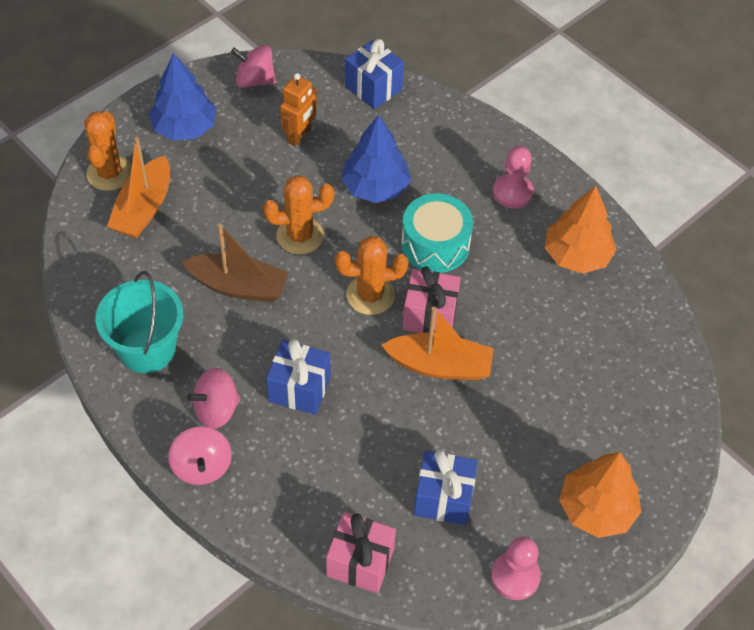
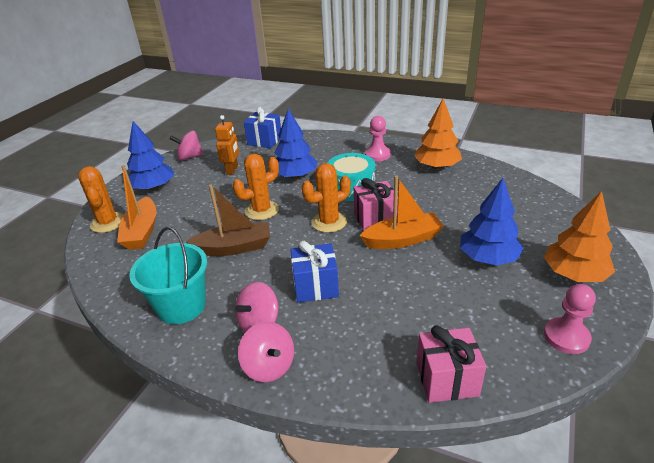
camera: 20 degrees left, 20 degrees down
(443, 498) = (471, 310): blue gift -> none
(518, 440) = (488, 258): none -> blue tree

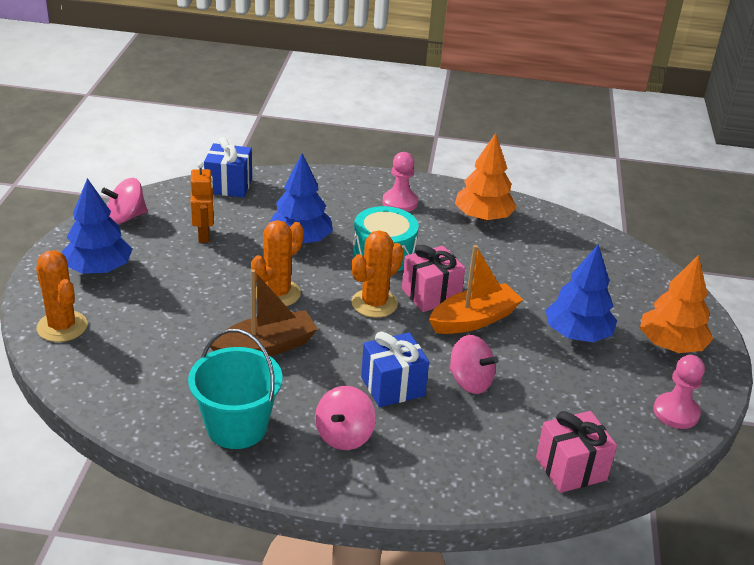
camera: 20 degrees left, 0 degrees up
(142, 232) = (122, 336): orange boat -> none
(269, 366) = (378, 480): pink spinning top -> pink spinning top (470, 381)

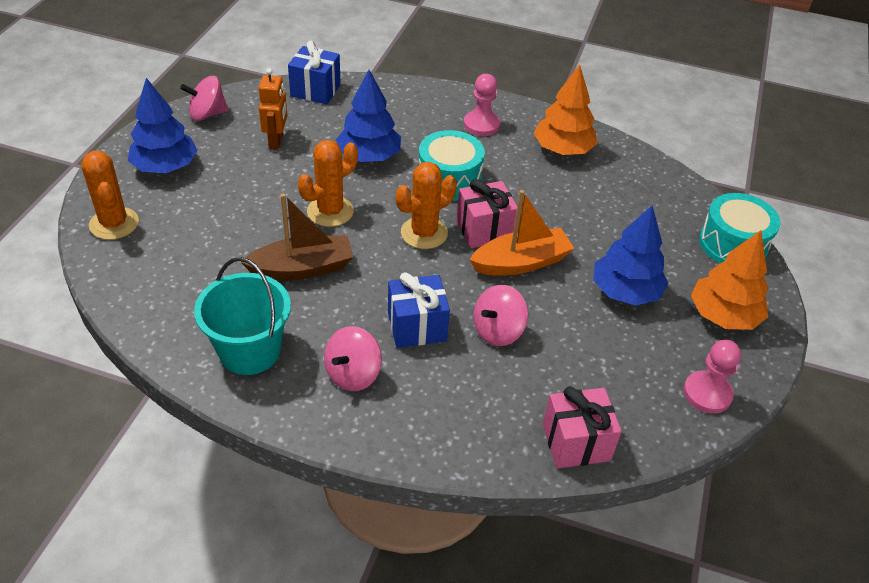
camera: 10 degrees right, 10 degrees up
(470, 381) = (498, 331): pink spinning top -> pink spinning top turned 90 degrees clockwise
(661, 283) = (733, 244): none -> turquoise drum

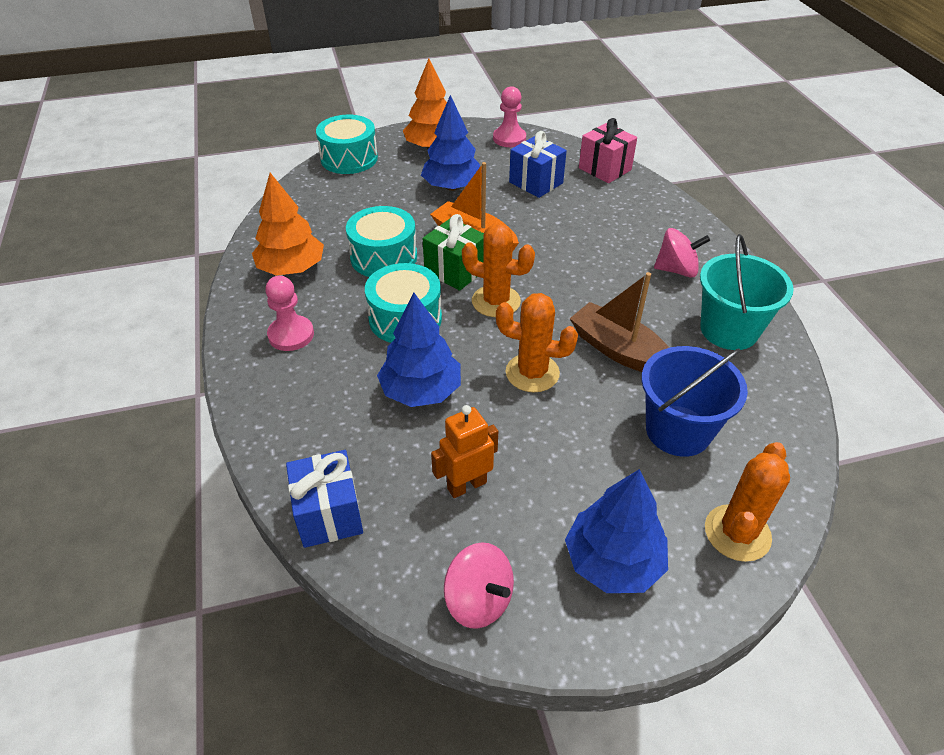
camera: 120 degrees left, 0 degrees up
(203, 249) = (678, 430): none -> blue bucket
(417, 326) = (599, 261): blue gift -> blue gift (536, 183)
(484, 230) = (455, 271): pink gift -> green gift
(498, 331) = (556, 225): pink spinning top -> none
(539, 200) = (383, 257): none -> turquoise drum

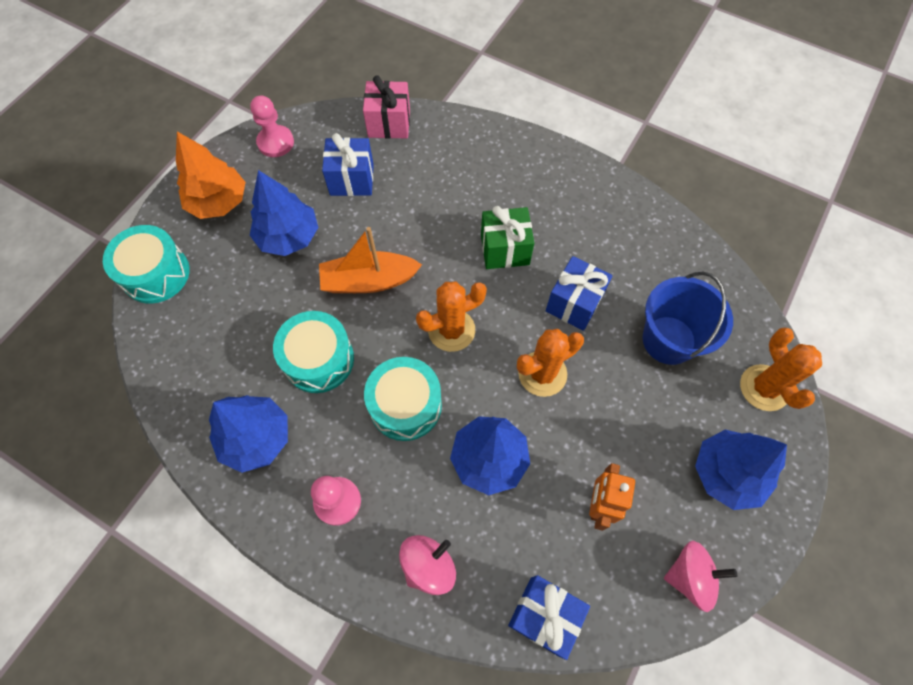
camera: 45 degrees left, 20 degrees up
(292, 268) = (256, 438): orange tree -> blue tree
(455, 271) = (390, 326): green gift -> green gift (505, 249)
(619, 350) = (574, 303): brown boat -> blue gift
(676, 270) = (539, 194): pink spinning top -> pink spinning top (428, 566)
(729, 330) = (619, 225): turquoise bucket -> none

